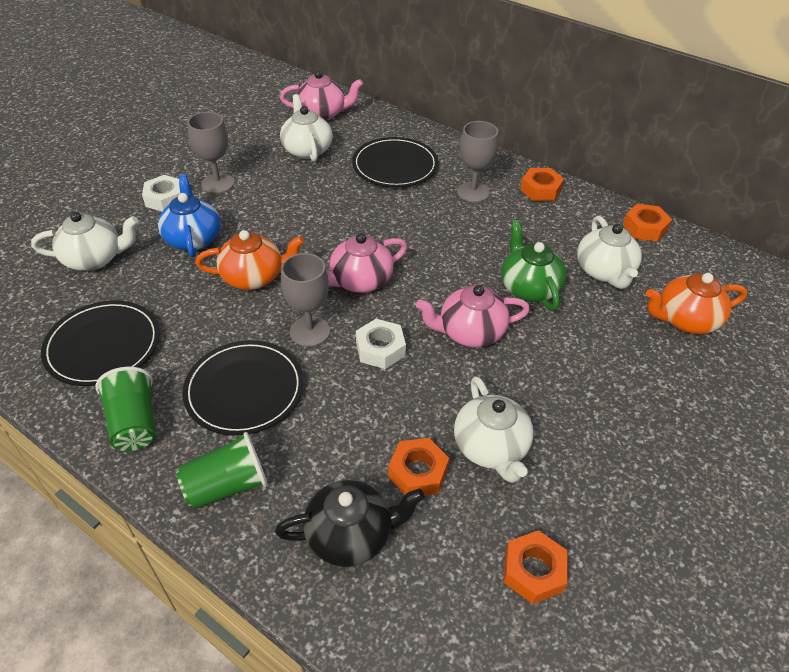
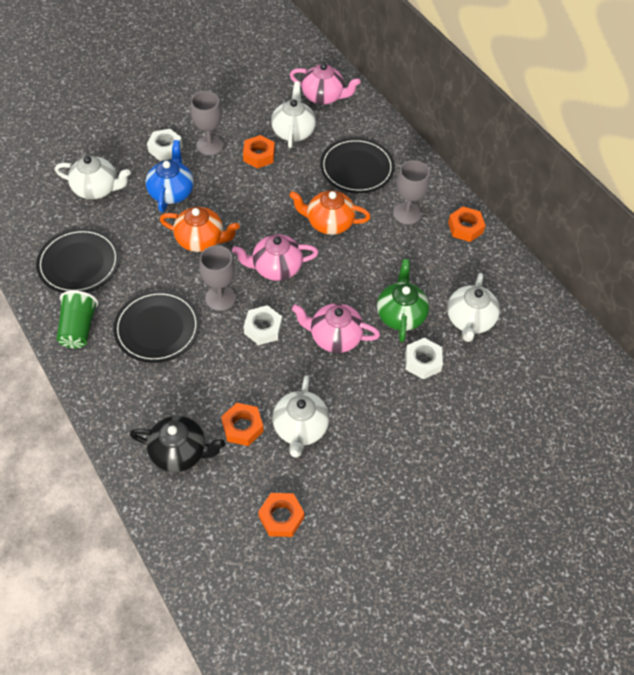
camera: 20 degrees right, 10 degrees up
(227, 486) = (119, 392): green cup -> none
(584, 327) = (422, 361): none -> white nut
(645, 228) = (530, 291): orange nut -> orange nut (259, 155)
(685, 320) = (507, 382): orange teapot -> orange teapot (329, 223)

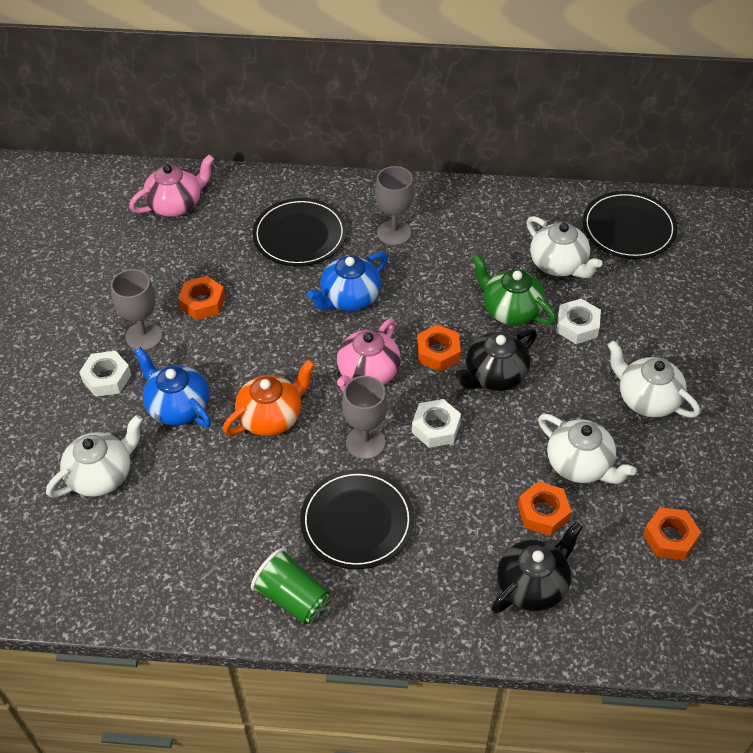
camera: 50 degrees left, 5 degrees down
(79, 263) = (197, 550): black plate -> black plate (628, 228)
(293, 131) = (198, 256): white teapot -> white teapot (647, 399)
(329, 223) = (349, 298): orange teapot -> blue teapot
(334, 337) = (495, 375): pink teapot -> black teapot
(465, 227) = (450, 202): orange nut -> orange nut (438, 352)

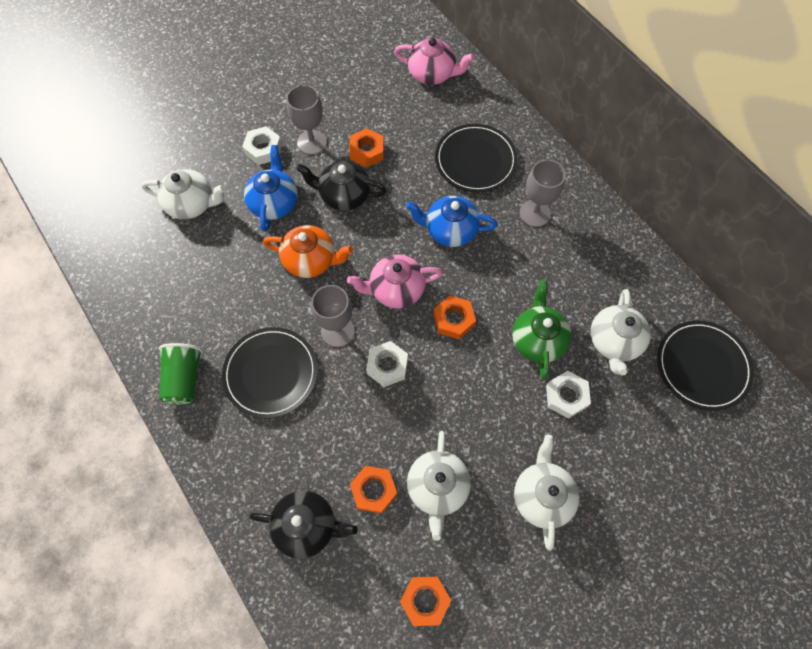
camera: 50 degrees right, 15 degrees up
(495, 375) = (467, 372): black teapot -> black teapot (344, 195)

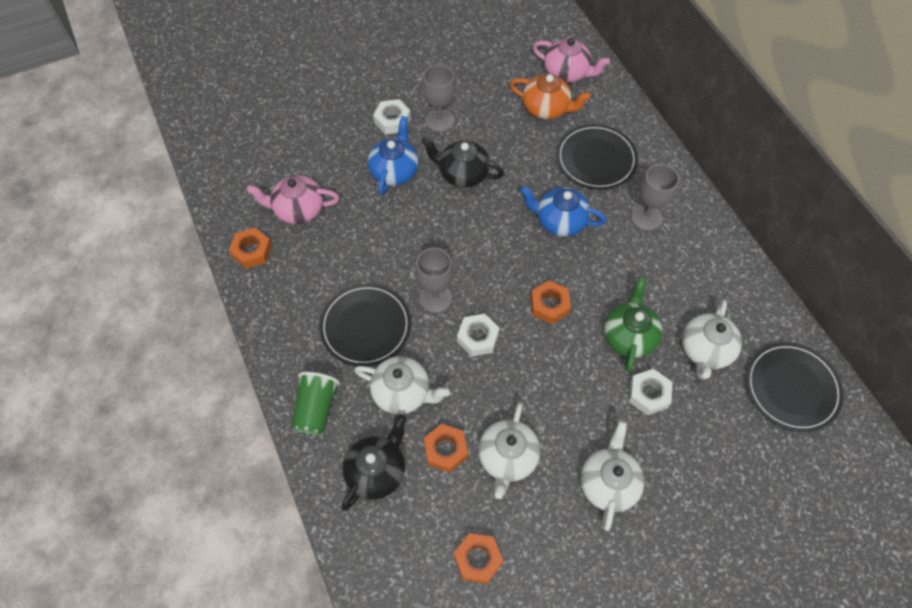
camera: 10 degrees right, 5 degrees down
(184, 379) = (284, 318): green cup -> green cup (316, 409)
(192, 204) = (317, 161): white teapot -> white teapot (402, 393)
(307, 526) = (377, 471): black teapot -> black teapot turned 75 degrees counterclockwise
(311, 260) = (420, 229): orange teapot -> orange teapot (546, 108)
(367, 151) = (491, 136): orange nut -> orange nut (252, 251)
(396, 289) = (498, 268): pink teapot -> pink teapot (298, 209)

